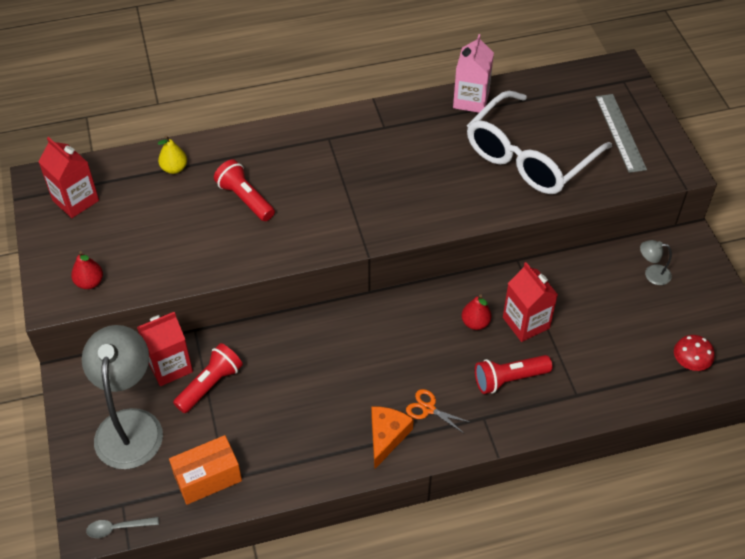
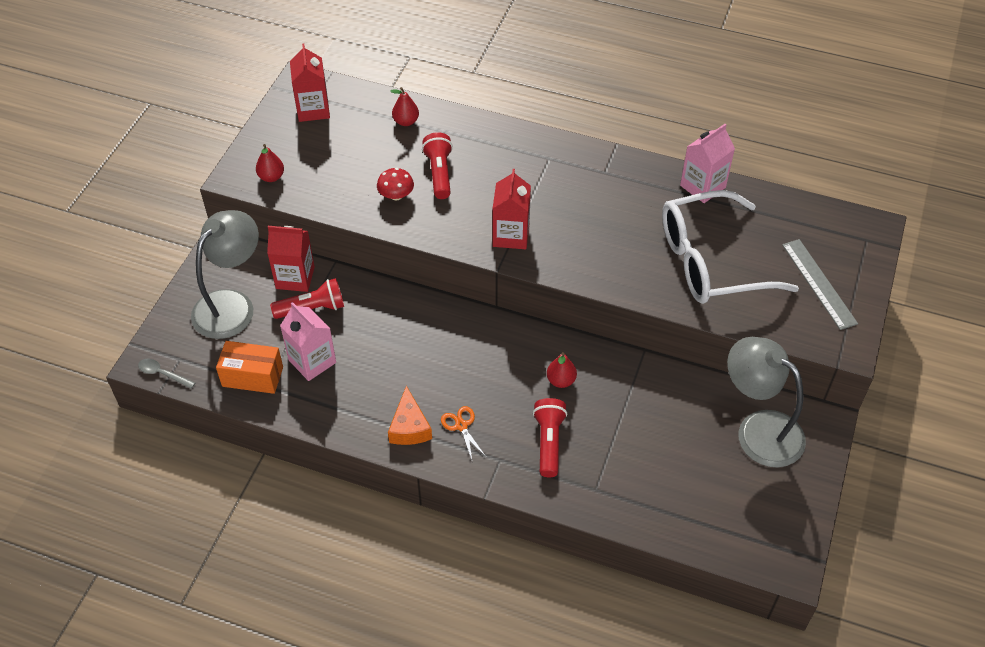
camera: 35 degrees right, 0 degrees up
(174, 168) = (406, 121): yellow pear -> red pear
(251, 431) = (312, 361): none -> pink carton
(386, 436) = (409, 427): orange cheese -> orange cheese turned 120 degrees clockwise
(509, 379) = (549, 442): red flashlight -> red flashlight turned 75 degrees clockwise
(526, 323) = (604, 405): red carton -> red carton (511, 235)
(620, 132) = (818, 283): grey ruler -> grey ruler turned 45 degrees counterclockwise
(652, 274) = (758, 430): grey lamp -> grey lamp, size x2.36
(690, 362) = (724, 524): red mushroom -> red mushroom (396, 195)

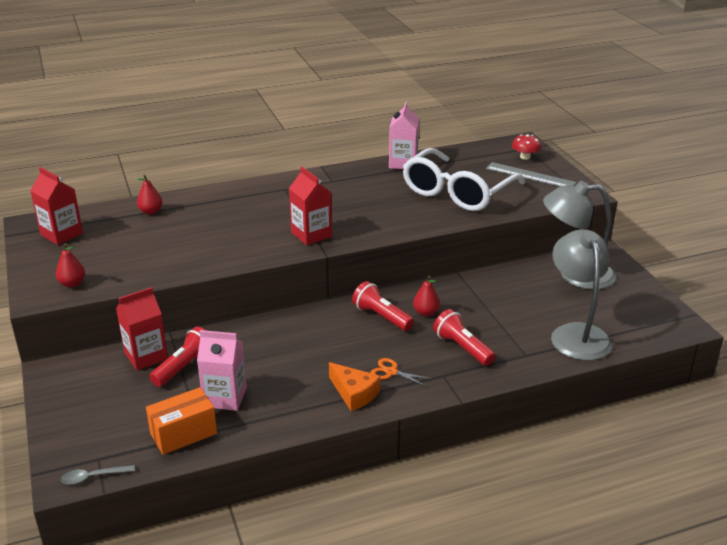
camera: 40 degrees left, 20 degrees down
(232, 305) = (107, 399): grey lamp -> grey lamp (576, 334)
(396, 195) = (195, 250): red mushroom -> red mushroom (525, 157)
(439, 173) = (214, 226): red flashlight -> red flashlight (381, 317)

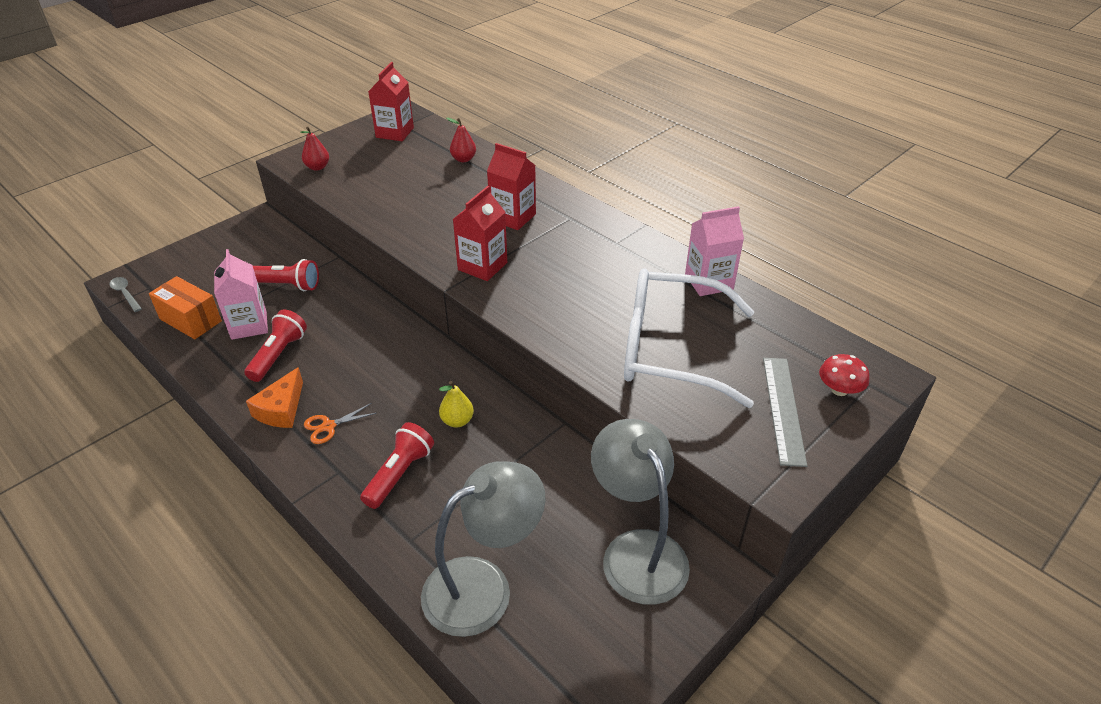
camera: 65 degrees right, 10 degrees up
(146, 356) = (295, 258): red carton -> red carton (513, 217)
(381, 317) = (430, 387): red flashlight -> red flashlight (278, 355)
(391, 372) = (328, 426): orange scissors -> orange scissors turned 120 degrees counterclockwise
(426, 312) = (457, 421): red pear -> yellow pear

